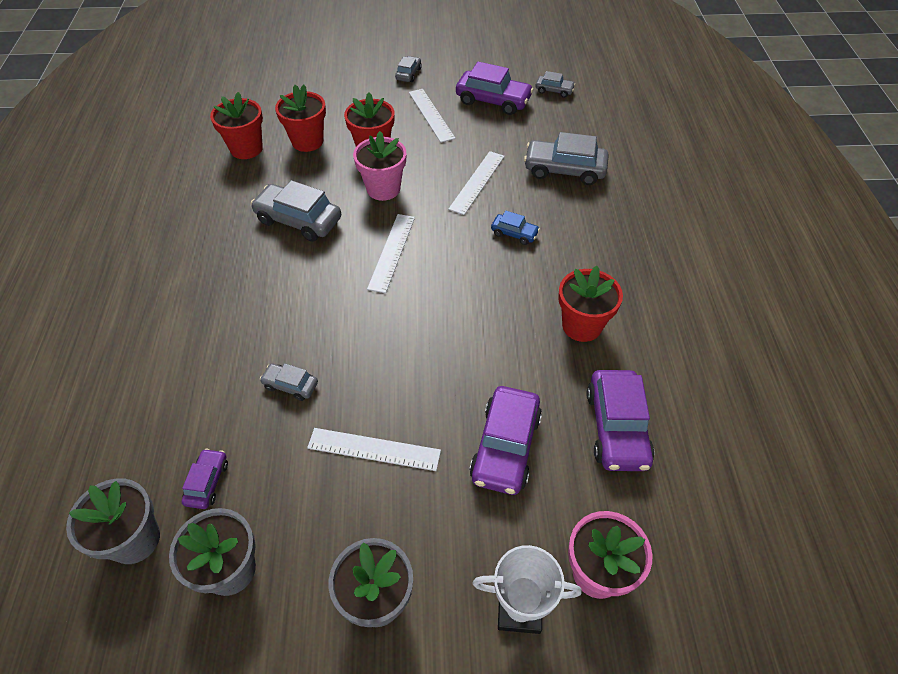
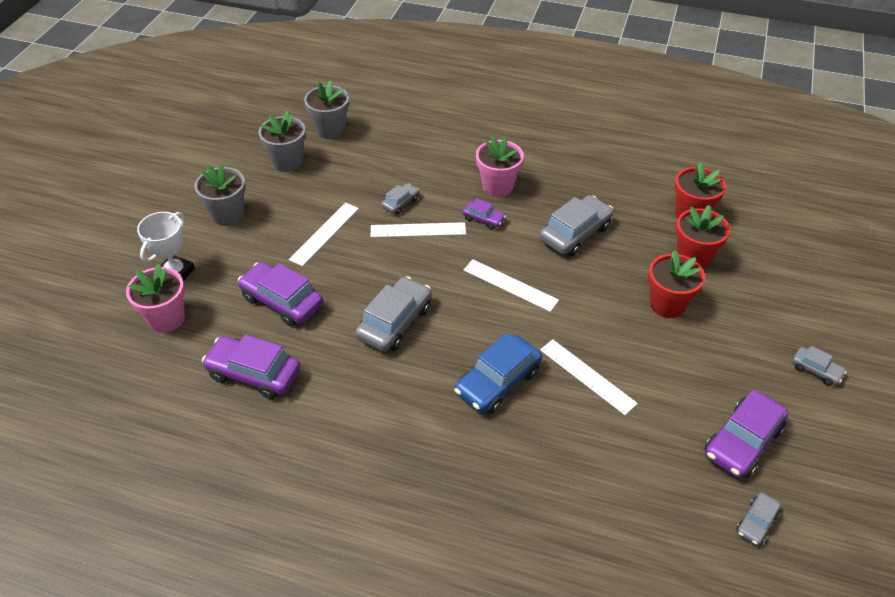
camera: 110 degrees right, 5 degrees down
(207, 482) = (348, 159): purple car -> purple car (483, 219)
(383, 189) = (600, 298): pink flower pot -> pink flower pot (497, 186)
(431, 115) = (722, 369): white ruler -> white ruler (418, 230)
(514, 233) = (498, 382): blue car -> blue car, size x1.91
(564, 170) = (583, 466): grey car -> grey car (395, 322)
(581, 325) = (361, 391): red flower pot -> none

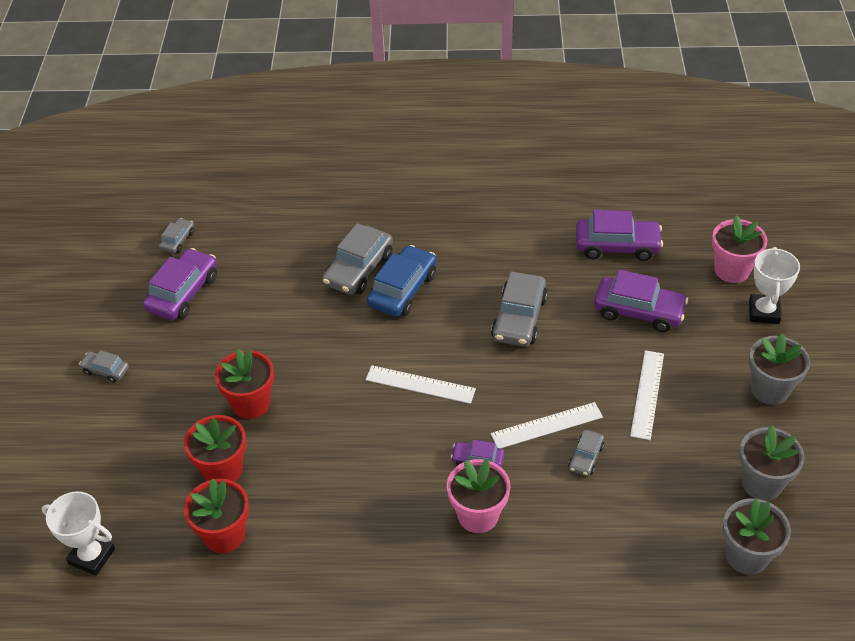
camera: 165 degrees right, 0 degrees up
(575, 233) = (364, 468): grey car -> grey car (358, 269)
(587, 376) = (323, 313): white ruler -> none
(795, 222) = (92, 556): none -> white trophy

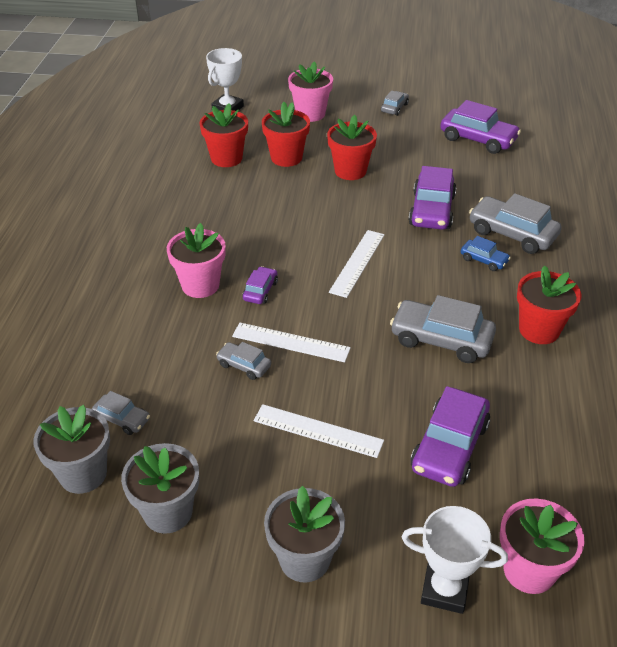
camera: 95 degrees right, 5 degrees down
(115, 457) = (310, 114): none -> pink flower pot
(178, 240) = (543, 136): grey car -> grey car (122, 419)
(402, 290) = (484, 260): blue car -> blue car, size x0.52
(493, 256) = (539, 330): none -> red flower pot
(546, 425) = (291, 342): white ruler -> white ruler turned 60 degrees counterclockwise
(617, 246) = (567, 445): purple car -> purple car (432, 210)

